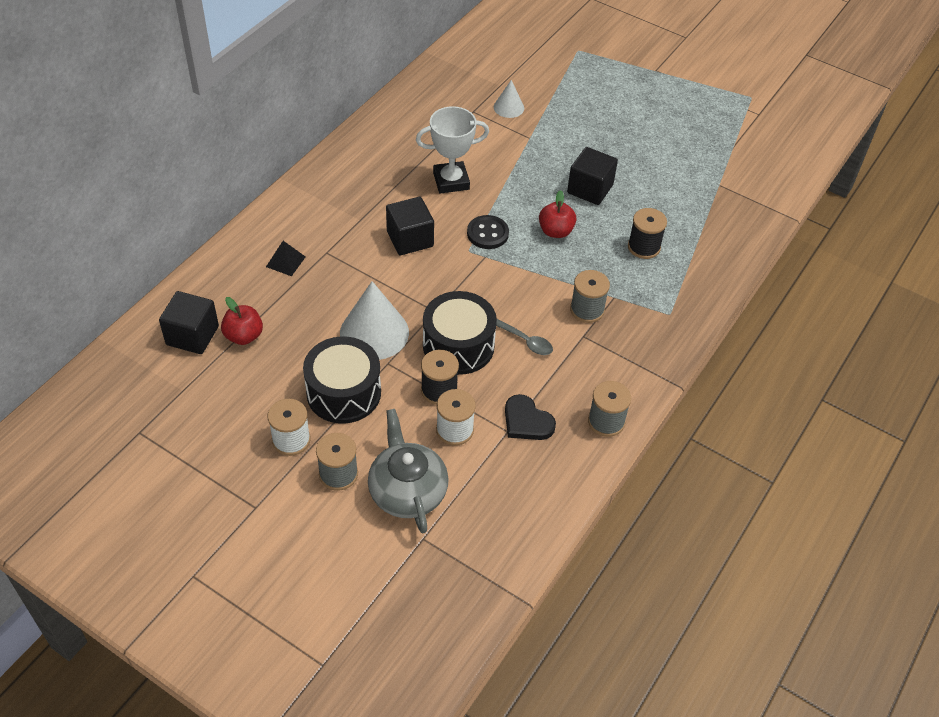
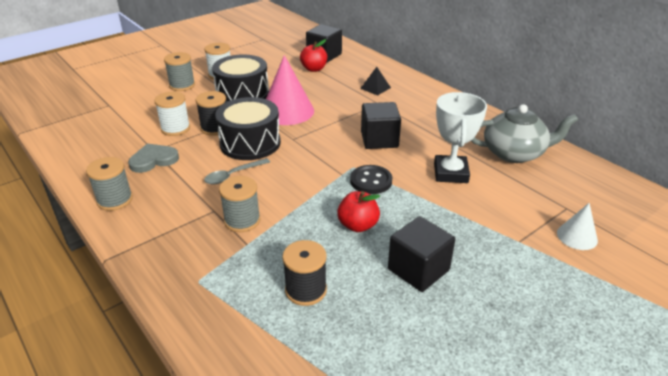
camera: 110 degrees right, 15 degrees down
(374, 332) = (287, 111): white cone -> pink cone
(407, 491) = (146, 104): grey teapot -> grey teapot (514, 153)
(526, 421) = (153, 160): black heart -> grey heart

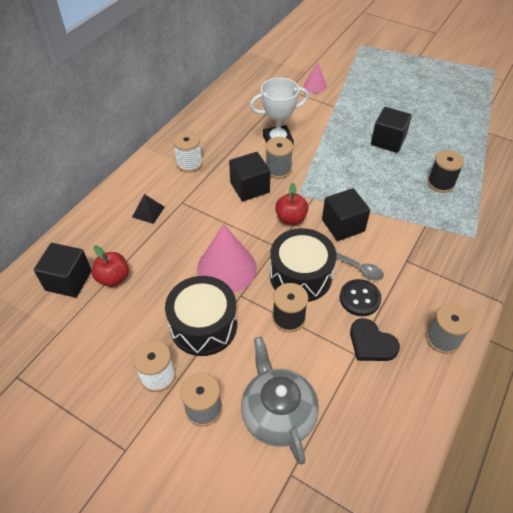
camera: 110 degrees left, 15 degrees up
(153, 160) = (371, 343): grey heart -> black heart
(175, 128) = (307, 356): white spool -> white spool (189, 163)
(242, 220) = (405, 237): grey spool -> grey spool (278, 169)
(290, 183) = (343, 225): none -> black cube
(358, 225) = (367, 175): red apple -> red apple (291, 218)
(371, 181) = (312, 180): black button -> black button (359, 298)
(514, 153) = (233, 114): grey teapot -> grey teapot (278, 413)
(577, 236) = (315, 86): white cone -> pink cone

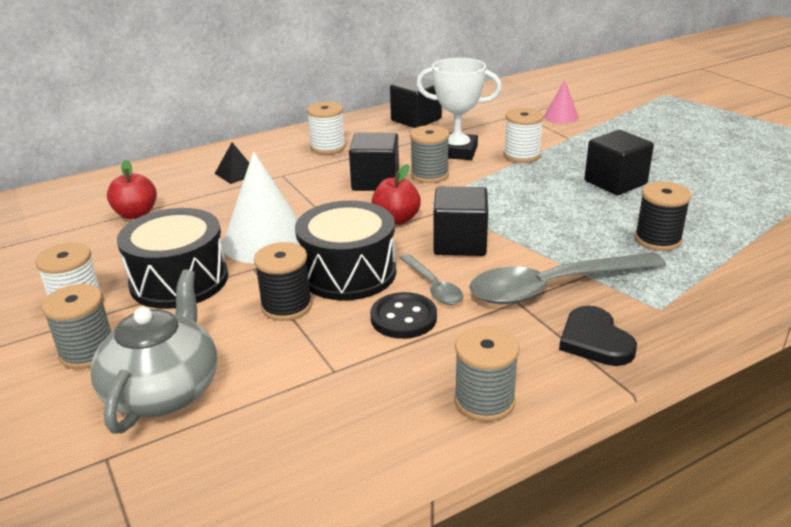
camera: 30 degrees right, 20 degrees down
(68, 280) = (92, 203): black cube -> black cube (416, 119)
(226, 268) = (265, 240): pink cone -> white cone
(319, 132) = (521, 155): none -> white spool
(371, 343) = (369, 367): black heart -> black heart (595, 340)
(416, 242) = (553, 287): none -> grey spoon

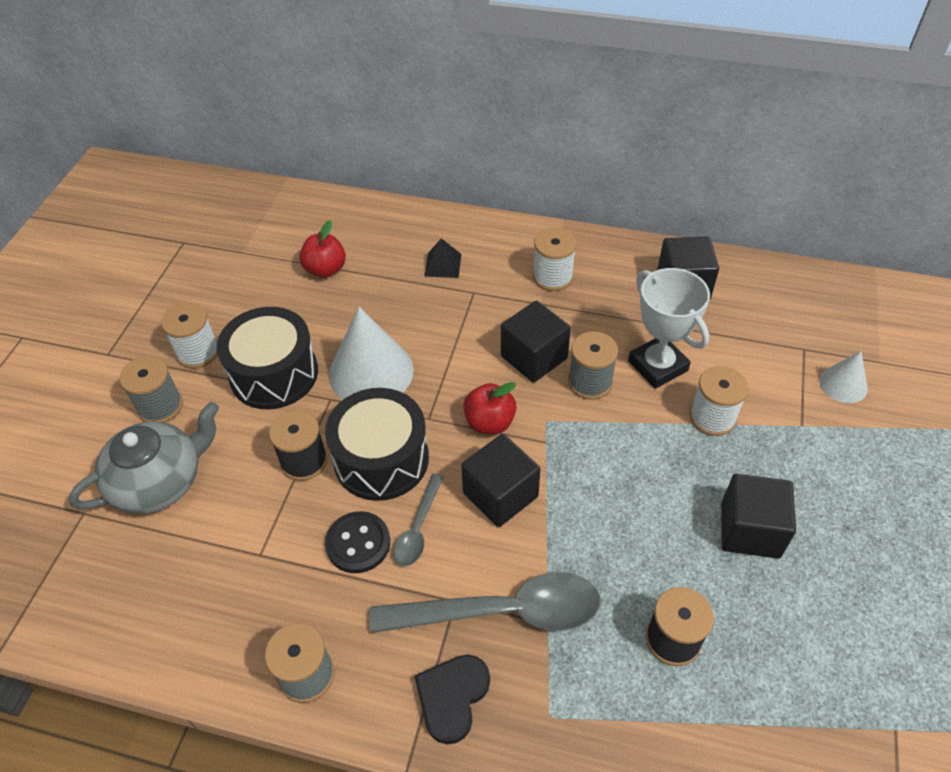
camera: 45 degrees right, 20 degrees up
(553, 287) = (502, 612): grey spoon -> grey spoon turned 150 degrees clockwise
(561, 117) = (843, 384): pink cone -> white cone

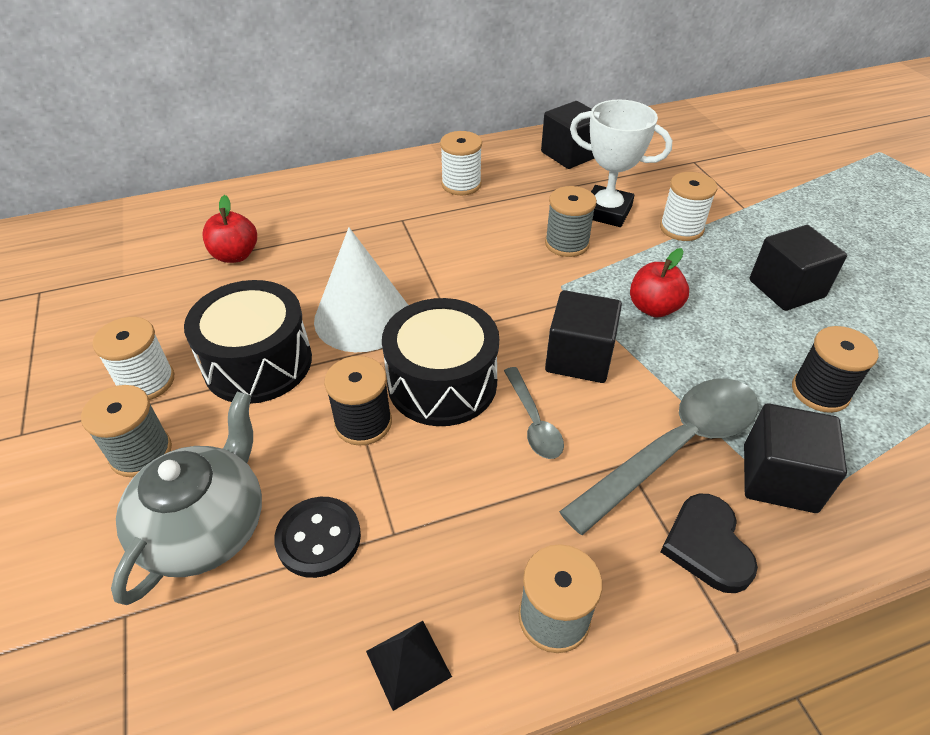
camera: 35 degrees left, 5 degrees down
(358, 543) = (489, 465): black button -> black button (318, 538)
(443, 265) = (353, 210): black pyramid -> black pyramid (408, 663)
(489, 422) = (514, 308): red apple -> red apple (653, 308)
(534, 357) = (503, 245): black cube -> black cube (779, 478)
(843, 384) = (742, 172): white cone -> none

